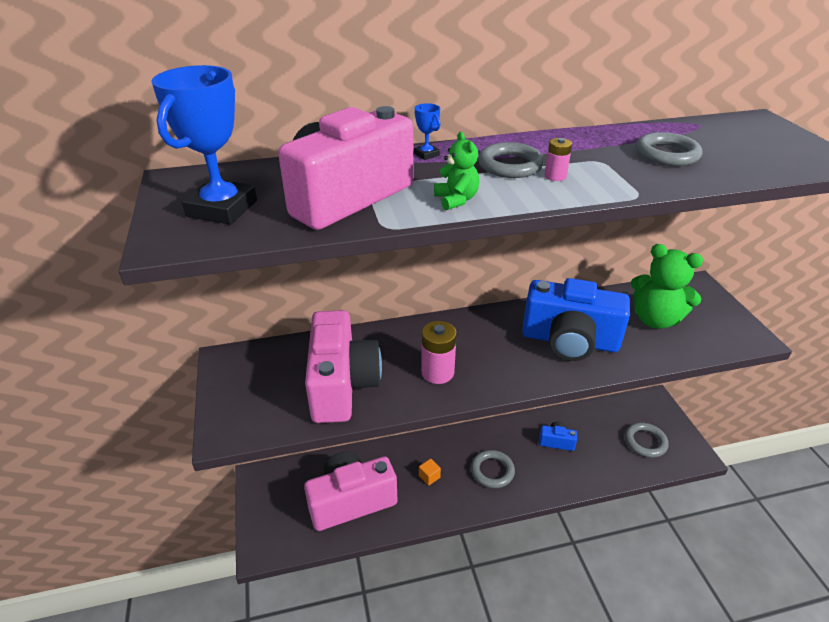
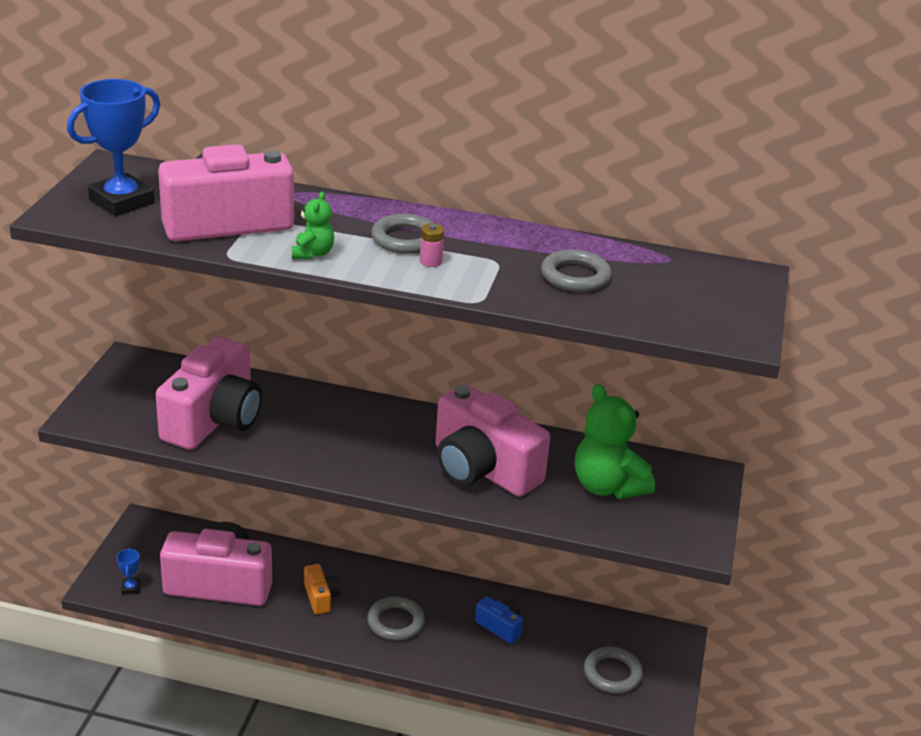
camera: 25 degrees right, 5 degrees down
(426, 154) = (344, 206): blue trophy -> blue trophy (131, 588)
(429, 476) = (321, 597): orange cube -> orange camera
(437, 372) = (314, 444): pink battery -> none
(569, 340) = (482, 469): blue camera -> pink camera

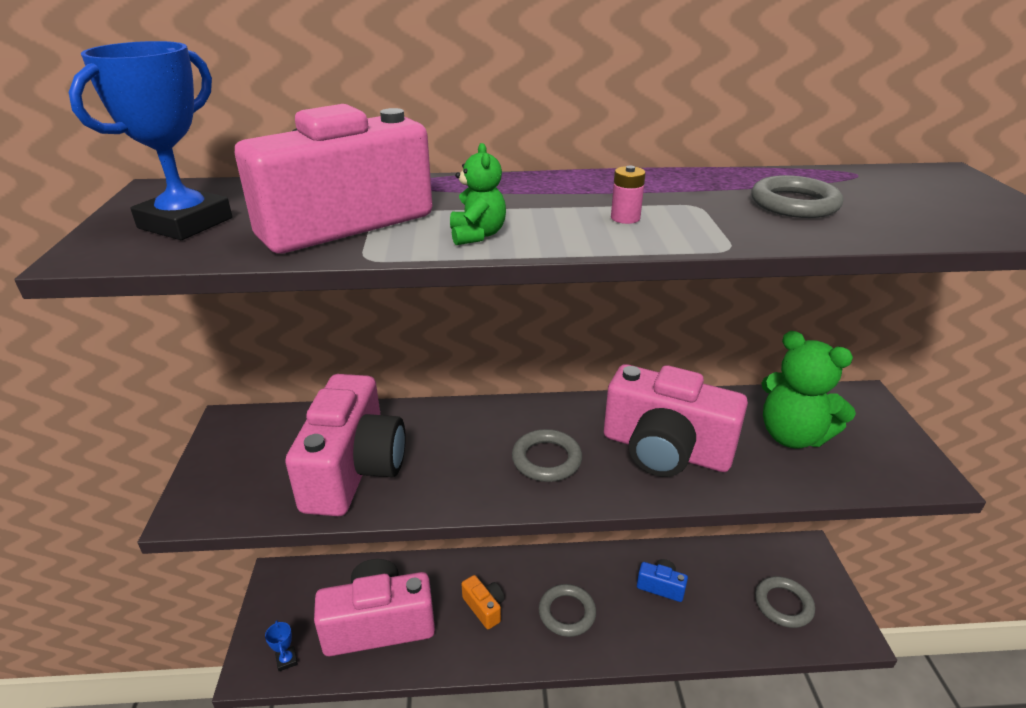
camera: 15 degrees left, 0 degrees up
(405, 239) = (572, 202): grey ring -> grey ring (546, 459)

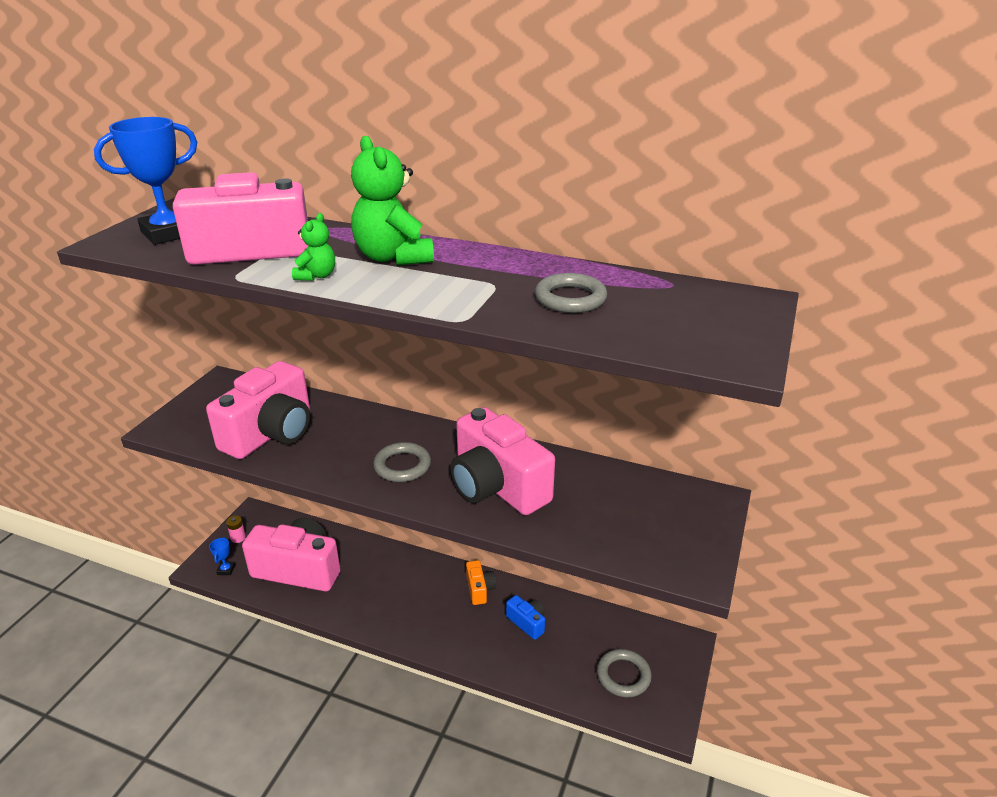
camera: 25 degrees right, 0 degrees up
(484, 607) = (378, 586): orange camera -> orange camera (479, 589)
(567, 613) = (437, 613): grey ring -> none
(625, 218) = (428, 284): pink battery -> pink battery (238, 538)
(792, 436) = (613, 508): green teddy bear -> green teddy bear (393, 257)

